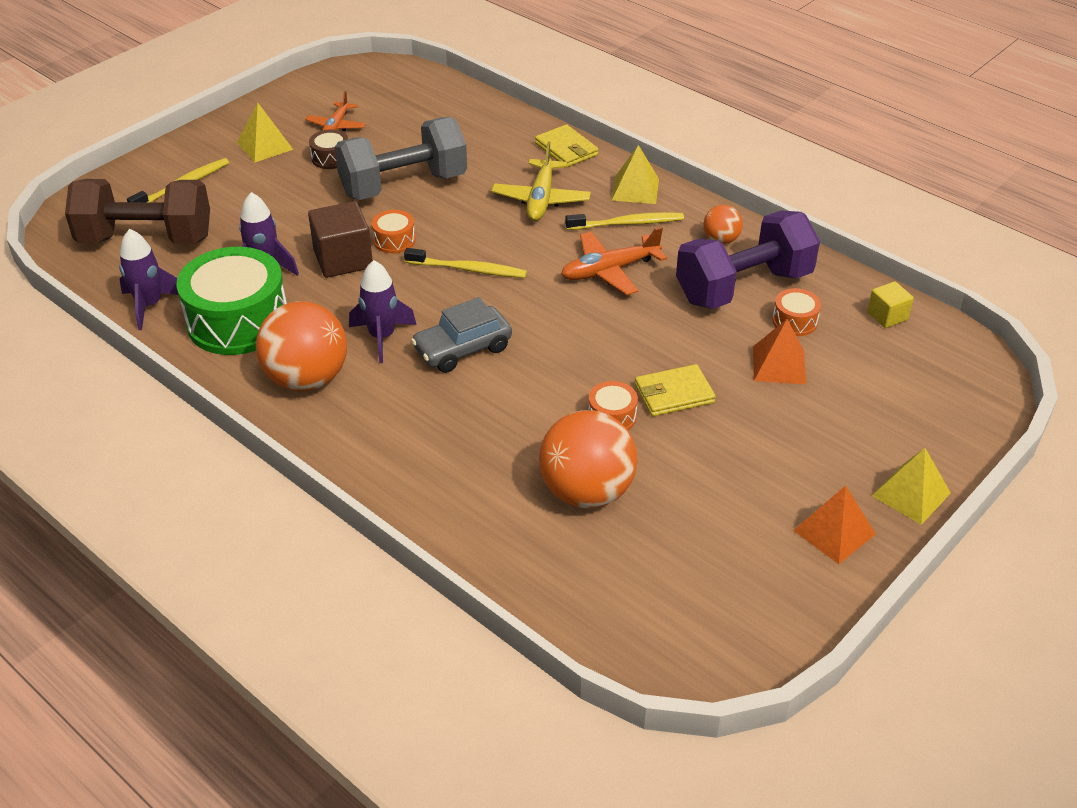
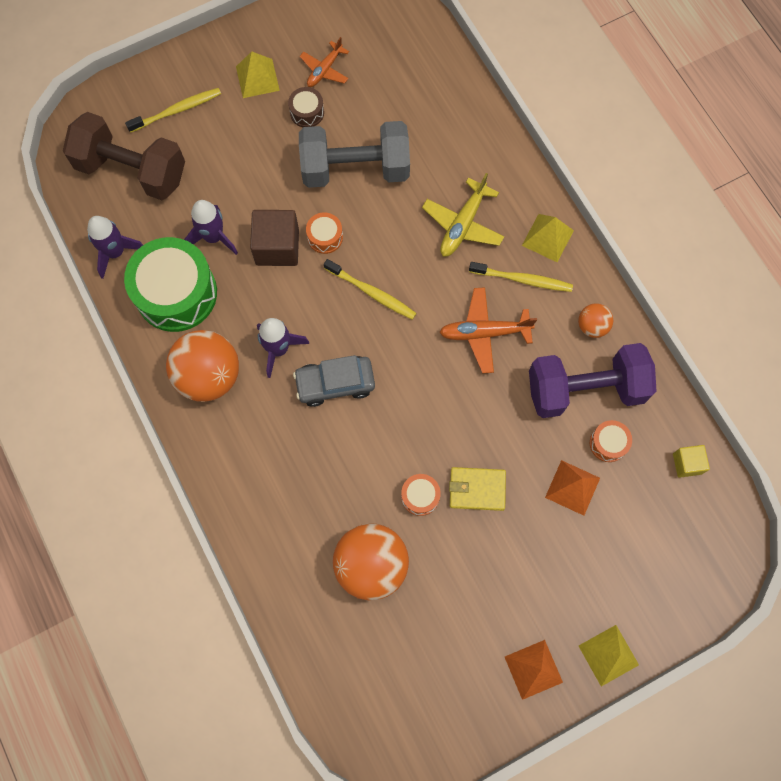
camera: 20 degrees right, 30 degrees up
(566, 149) = (509, 165): yellow wallet -> none

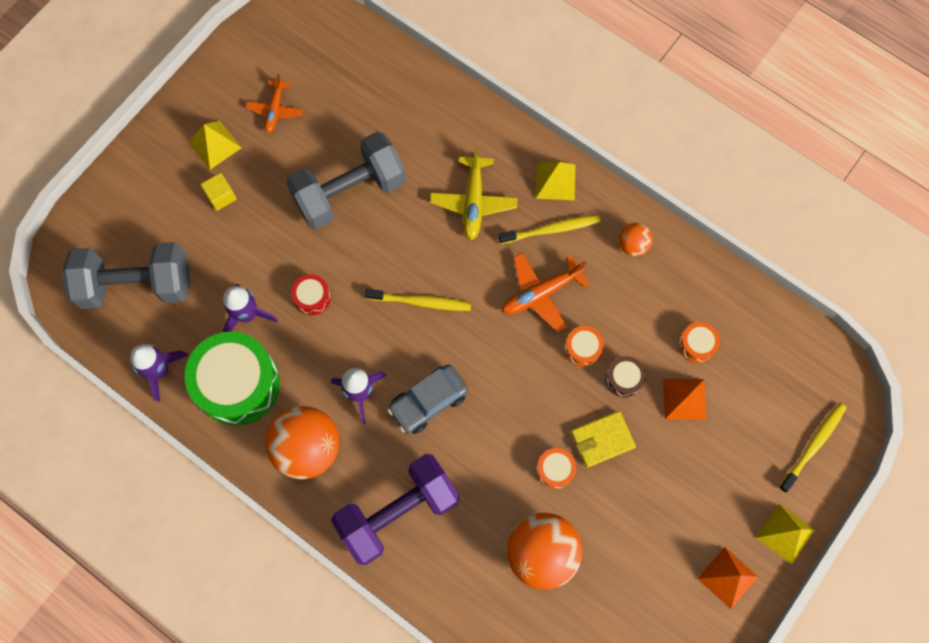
camera: 25 degrees left, 0 degrees up
(132, 170) = (136, 285): brown dumbbell -> grey dumbbell
(177, 110) = (152, 208): yellow toothbrush -> yellow toothbrush (813, 445)
(277, 247) = (312, 298): brown cube -> red drum
(307, 112) = (278, 158): brown drum -> brown drum (623, 379)
(325, 237) = (352, 269): orange drum -> orange drum (582, 349)
(585, 389) = (653, 305): purple dumbbell -> purple dumbbell (397, 512)
(687, 464) = (772, 332): yellow cube -> yellow cube (221, 196)

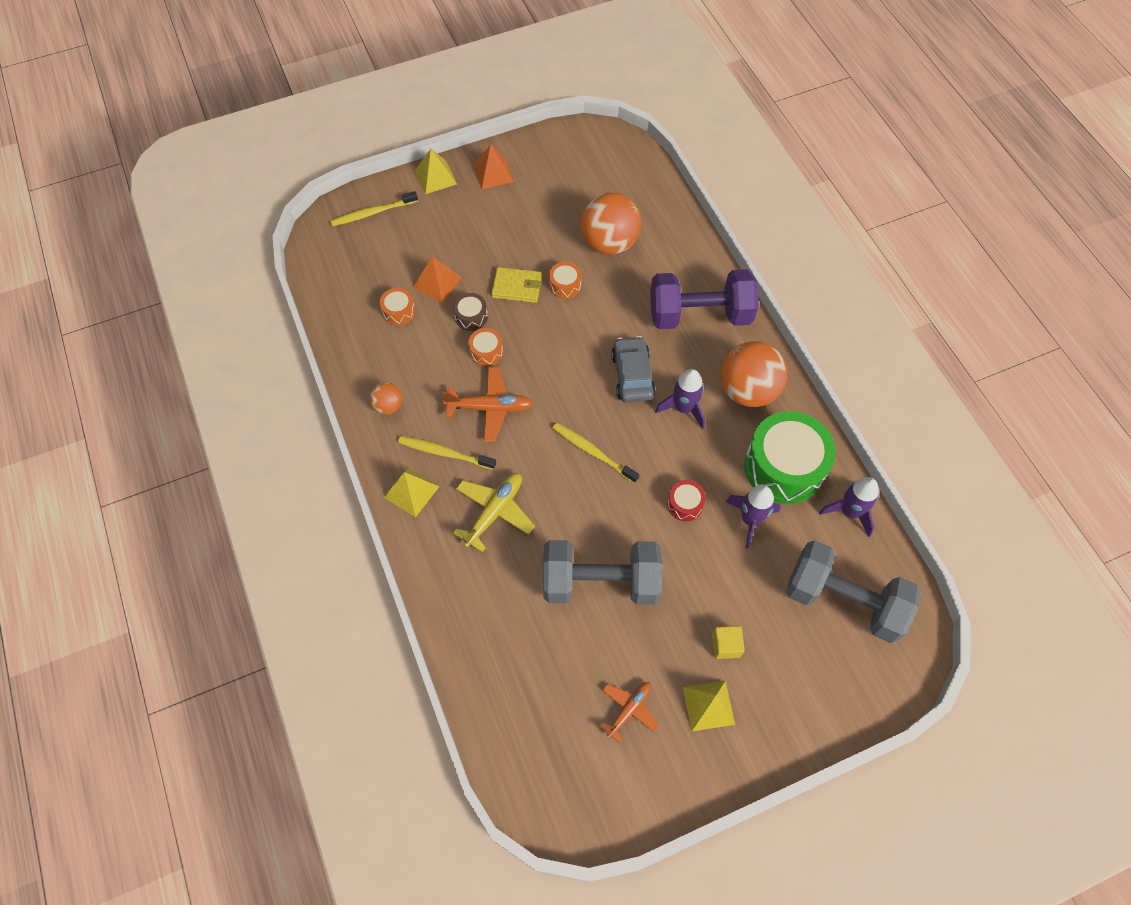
camera: 150 degrees left, 10 degrees down
(428, 402) = (632, 375): grey car -> grey car turned 90 degrees counterclockwise

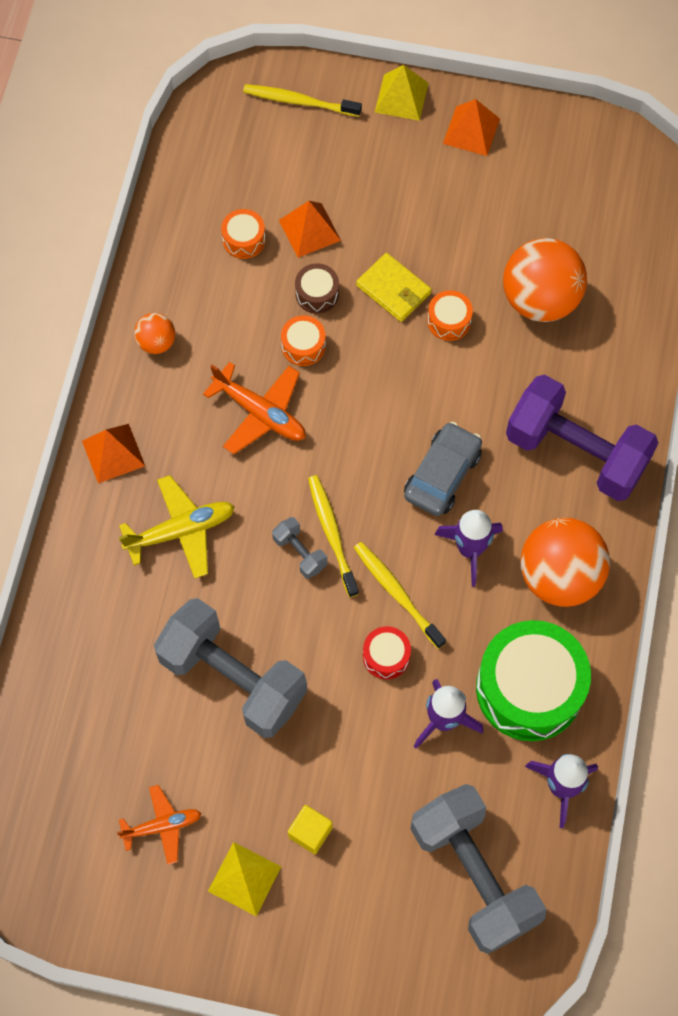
camera: 35 degrees right, 5 degrees up
(411, 491) = (113, 453): yellow pyramid -> orange pyramid
(444, 453) = (176, 432): yellow toothbrush -> yellow toothbrush (396, 593)
(582, 476) = (300, 553): none -> grey dumbbell

